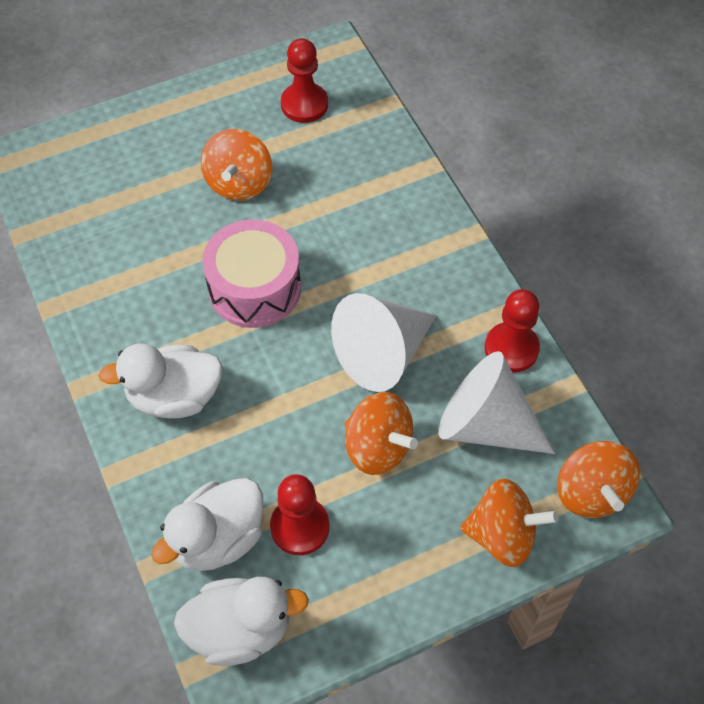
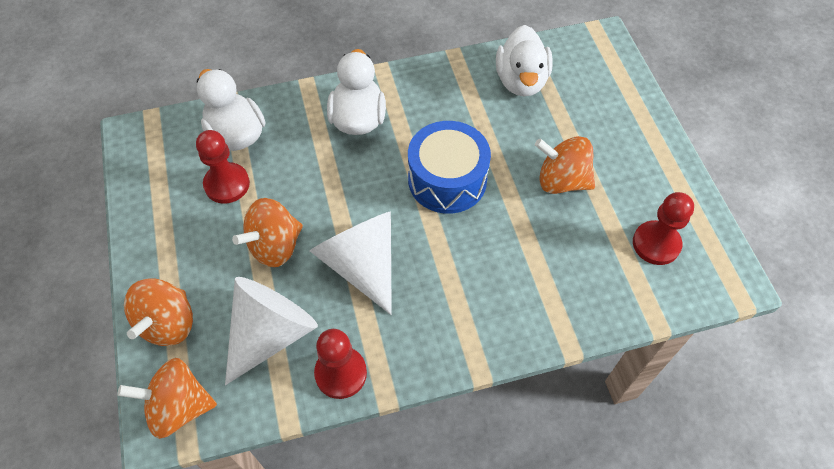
camera: 100 degrees right, 0 degrees up
(240, 630) = (166, 141): white duck -> white duck (521, 81)
(254, 288) = (447, 180): pink drum -> blue drum

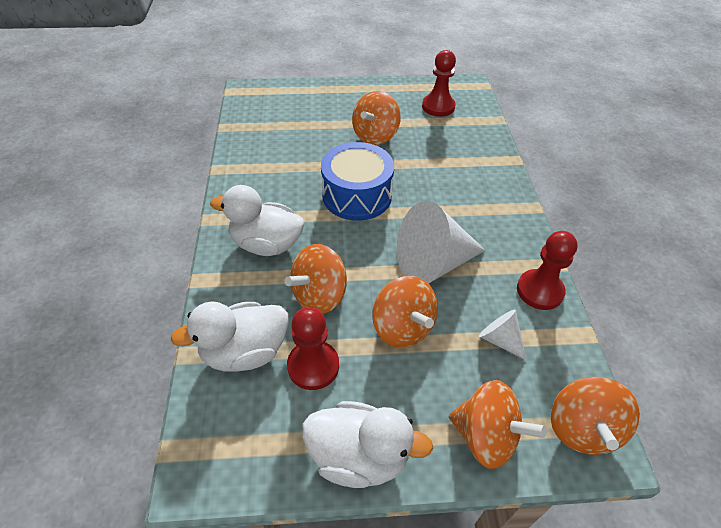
camera: 80 degrees left, 10 degrees down
(271, 333) = (500, 339): white cone -> white cone, size x0.49
(302, 173) = (319, 295): none -> orange spinning top
(521, 81) = (269, 137): white duck -> white duck (359, 456)

